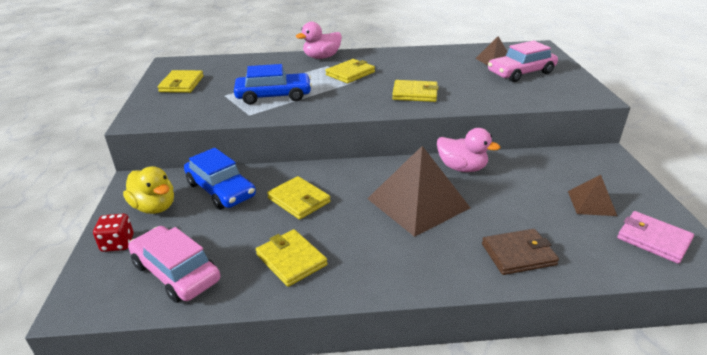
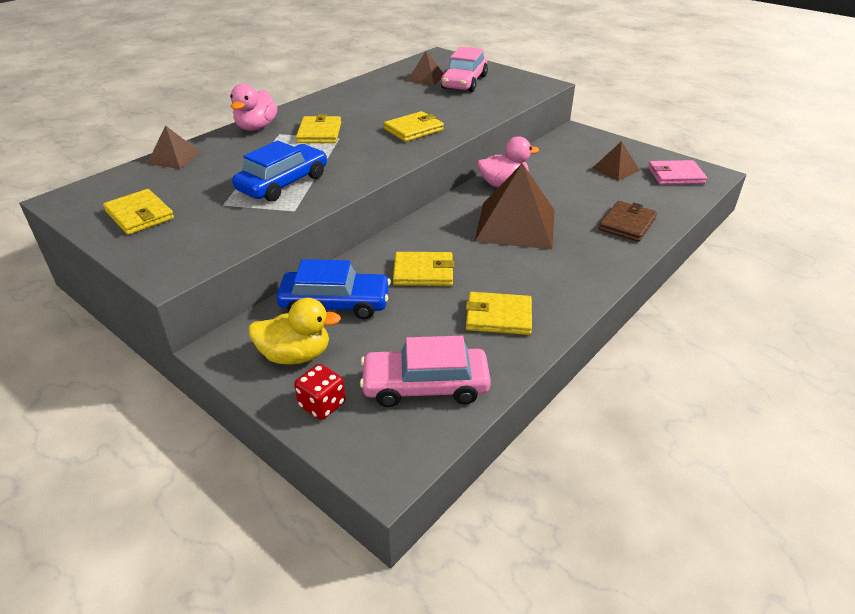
camera: 45 degrees left, 5 degrees up
(251, 59) = (174, 158): none -> brown pyramid

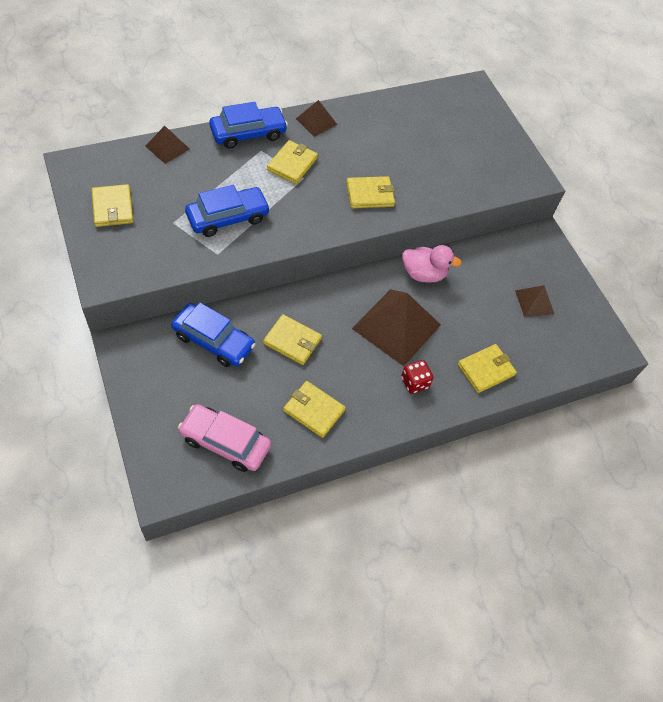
camera: 20 degrees right, 20 degrees up
(256, 127) = (248, 133): pink duck -> blue car
(295, 355) = (162, 374): yellow duck -> none
(322, 404) = (155, 423): red dice -> red dice (414, 382)
(426, 78) = (434, 121): brown pyramid -> brown pyramid (316, 121)
(464, 82) = (464, 143): pink car -> none
(627, 224) = (486, 370): brown wallet -> yellow wallet
(675, 175) = (580, 335): pink wallet -> none

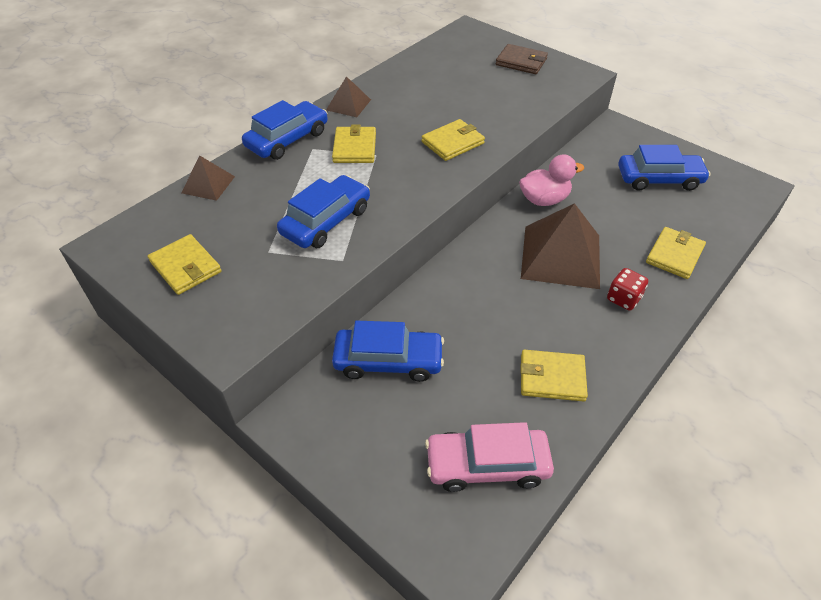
camera: 20 degrees left, 10 degrees down
(292, 341) = (472, 319): yellow wallet -> none
(490, 142) = (521, 62): none -> brown wallet
(534, 302) = (659, 179): brown pyramid -> blue car

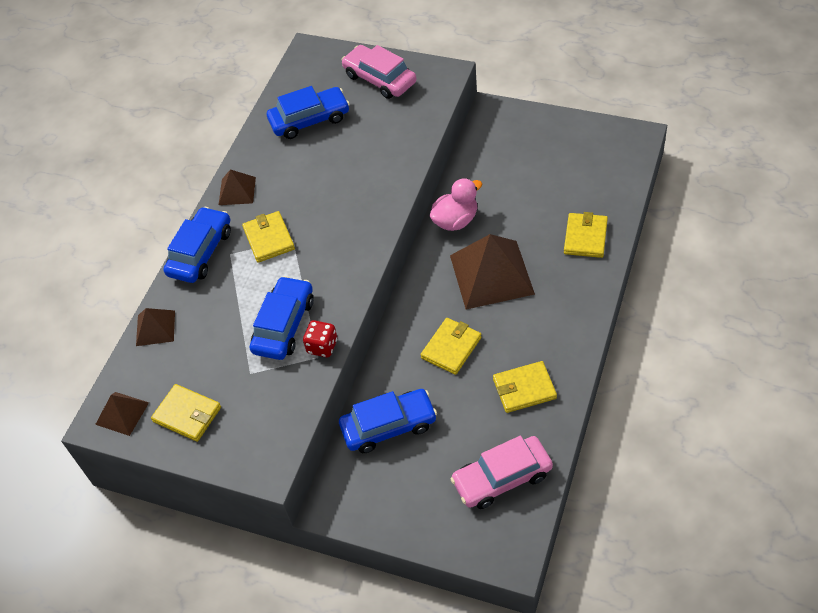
camera: 15 degrees left, 5 degrees up
(128, 244) = (122, 413): none -> brown pyramid
(453, 142) = (356, 200): yellow wallet -> yellow wallet (451, 347)
(521, 62) = (380, 79): brown wallet -> pink car
(623, 299) = (557, 296): red dice -> red dice (322, 346)
(659, 179) = (549, 160): blue car -> blue car (309, 120)

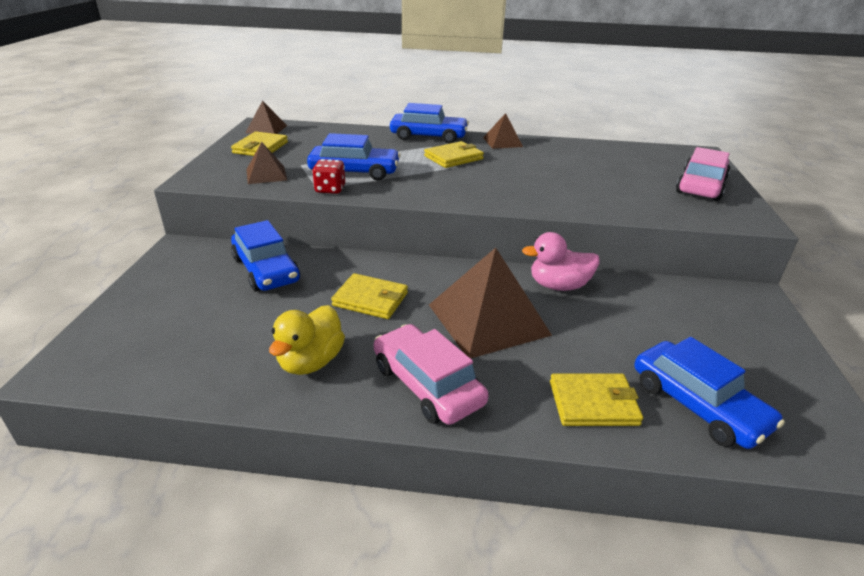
camera: 70 degrees right, 20 degrees down
(155, 328) = (347, 130): brown pyramid -> brown pyramid (266, 175)
(309, 120) = (610, 160): blue car -> blue car (697, 405)
(455, 220) = (558, 286): pink duck -> pink duck turned 135 degrees clockwise
(502, 478) = (177, 354): pink car -> pink car (427, 384)
(524, 389) = (311, 362): yellow wallet -> yellow duck

